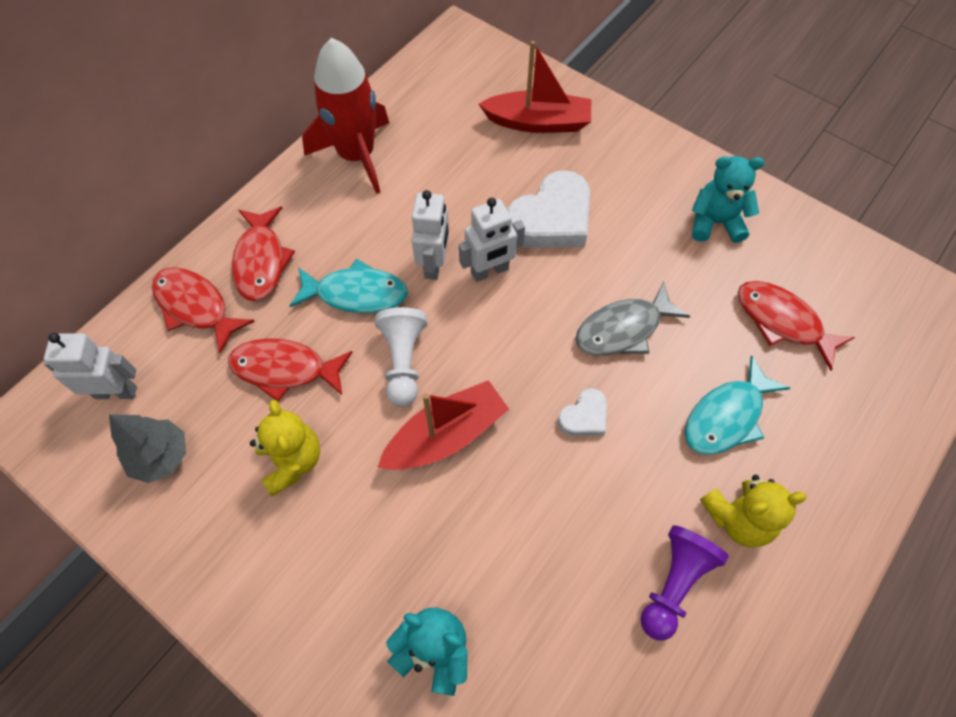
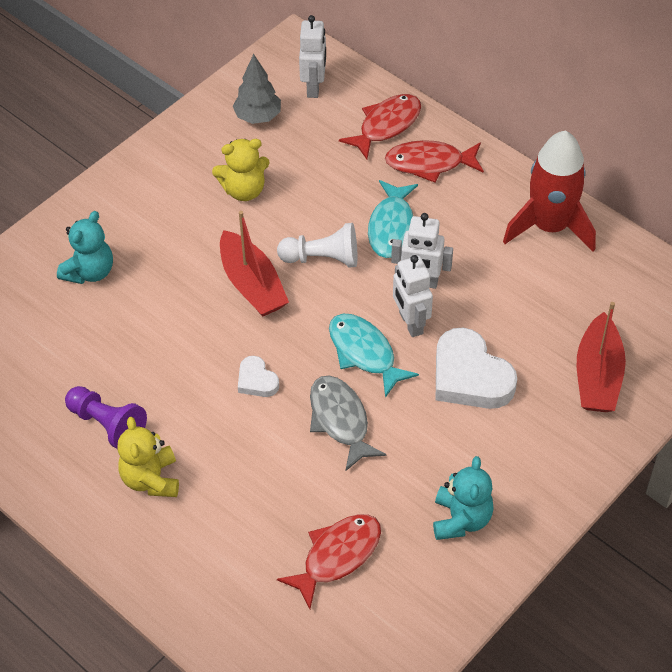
camera: 95 degrees right, 10 degrees down
(285, 369) = (323, 183): red fish -> none
(726, 416) = (243, 488): turquoise fish -> turquoise fish (364, 353)

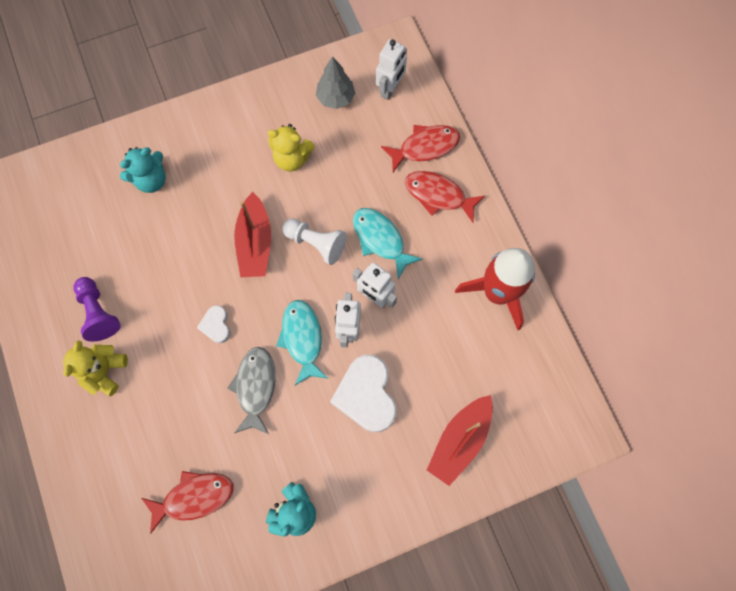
camera: 25 degrees right, 20 degrees up
(392, 227) = (380, 239): turquoise fish -> turquoise fish turned 105 degrees clockwise

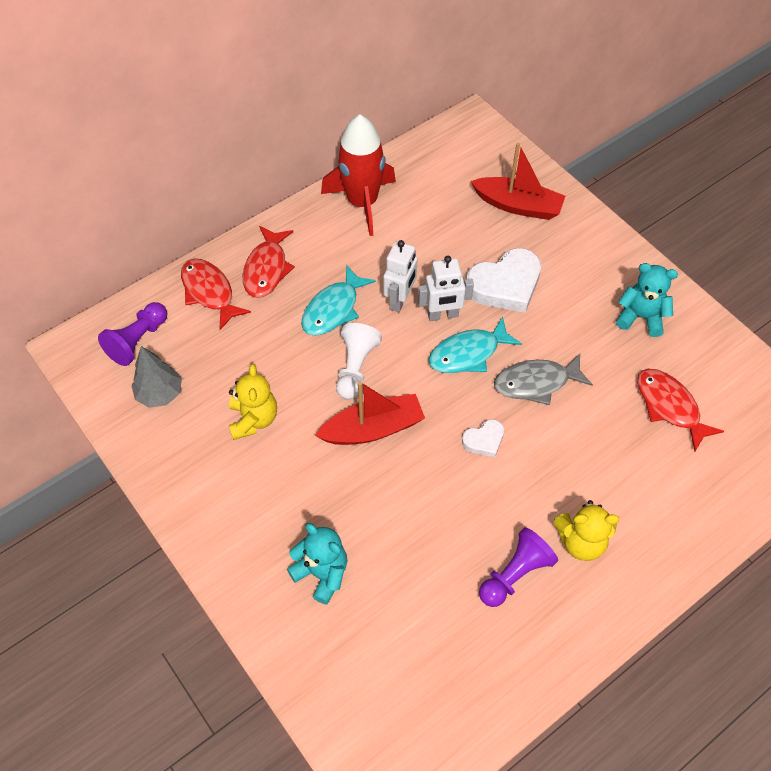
camera: 105 degrees left, 15 degrees down
(390, 89) = (138, 341): white robot -> purple pawn

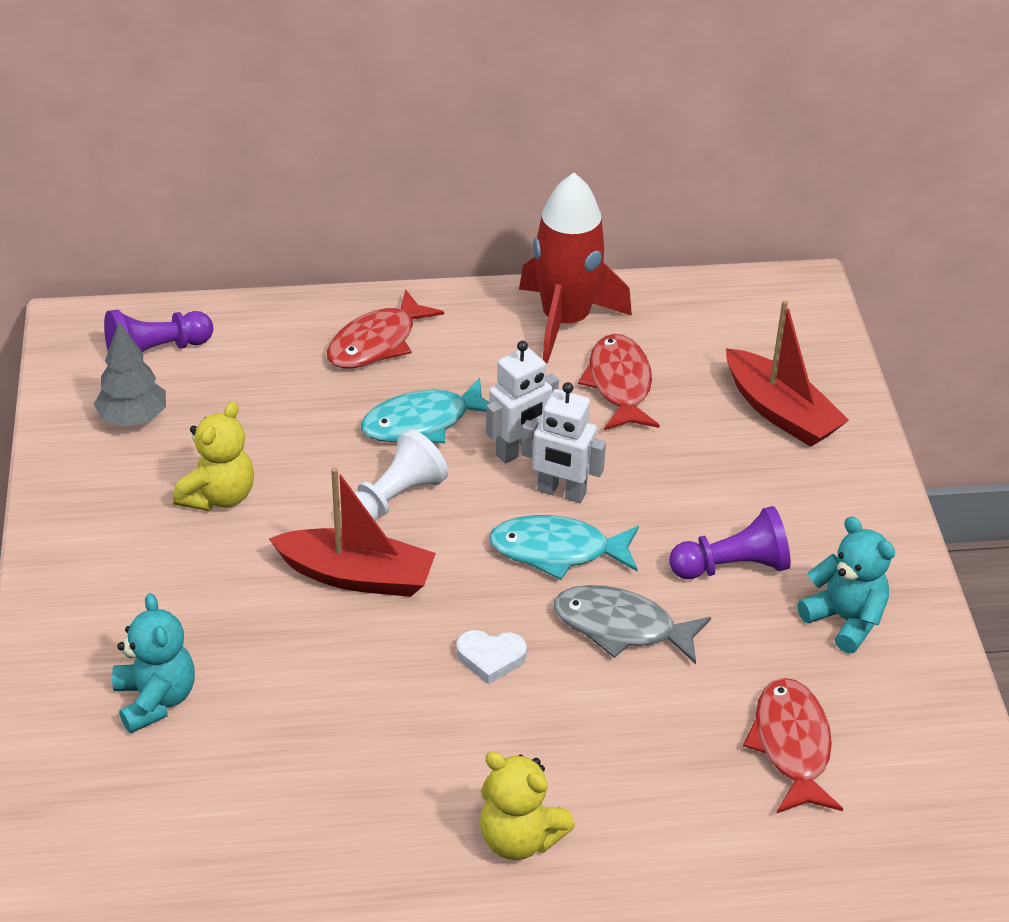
camera: 30 degrees right, 15 degrees down
(209, 292) = (285, 337): red fish -> red fish (619, 384)
(505, 285) = (679, 496): white heart -> none
(515, 574) = (397, 828): purple pawn -> purple pawn (732, 566)

